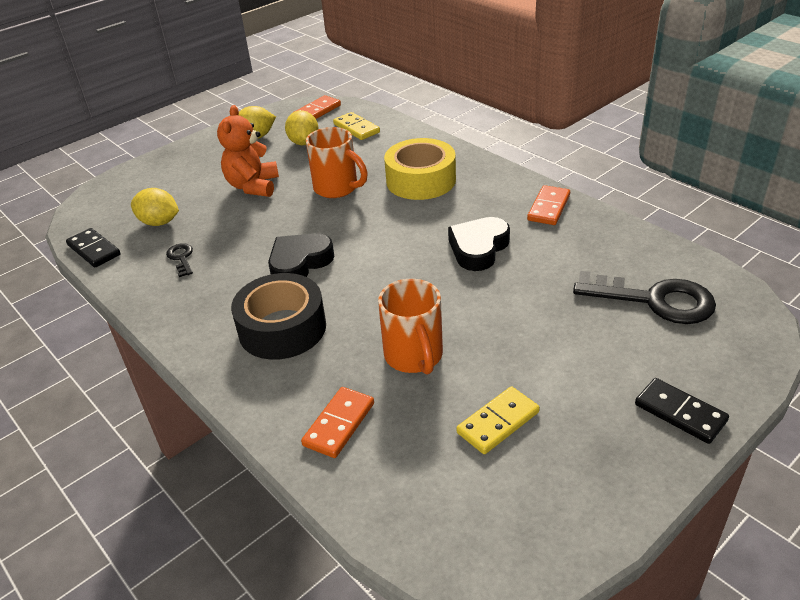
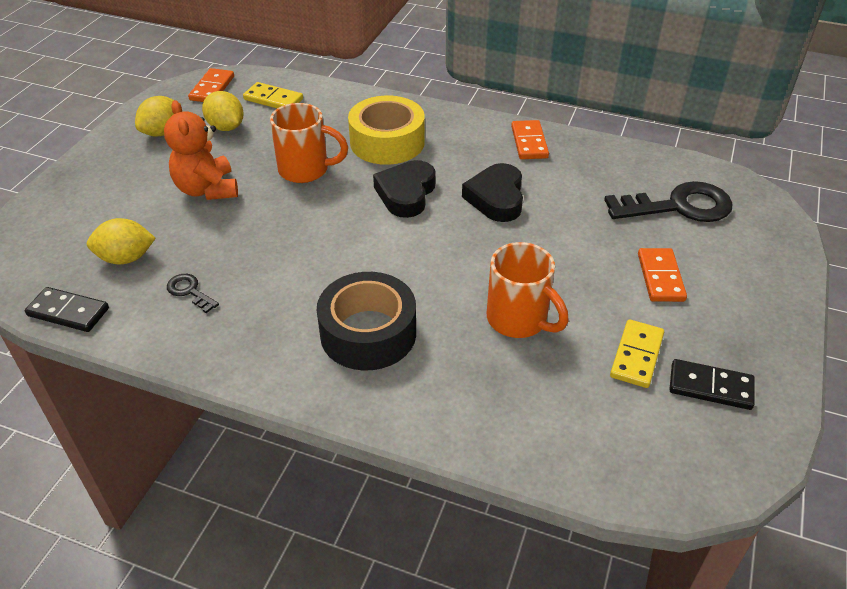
camera: 30 degrees left, 5 degrees up
(299, 263) = (330, 260): black heart -> black heart (406, 193)
(339, 424) = (501, 408): orange domino -> orange domino (660, 277)
(680, 413) = (765, 298): black domino -> black domino (710, 387)

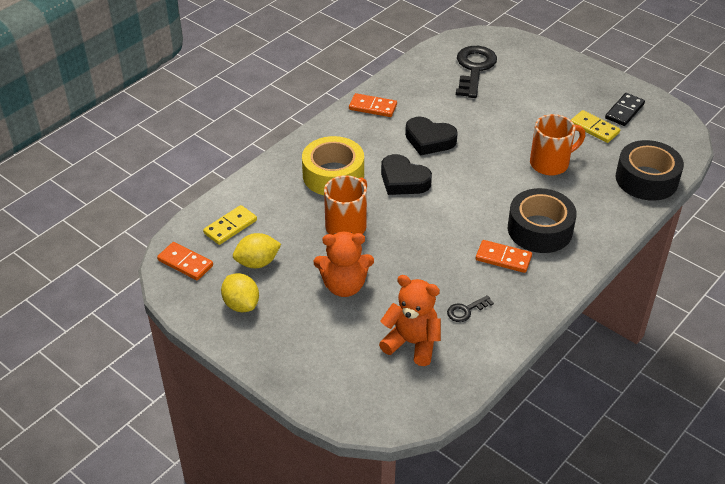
camera: 70 degrees left, 0 degrees up
(68, 312) = (463, 381): black domino -> none
(126, 258) = (412, 343): yellow lemon -> orange teddy bear
(549, 442) = (646, 179): none -> black tape
(660, 277) = (535, 98): orange domino -> orange domino (503, 258)

